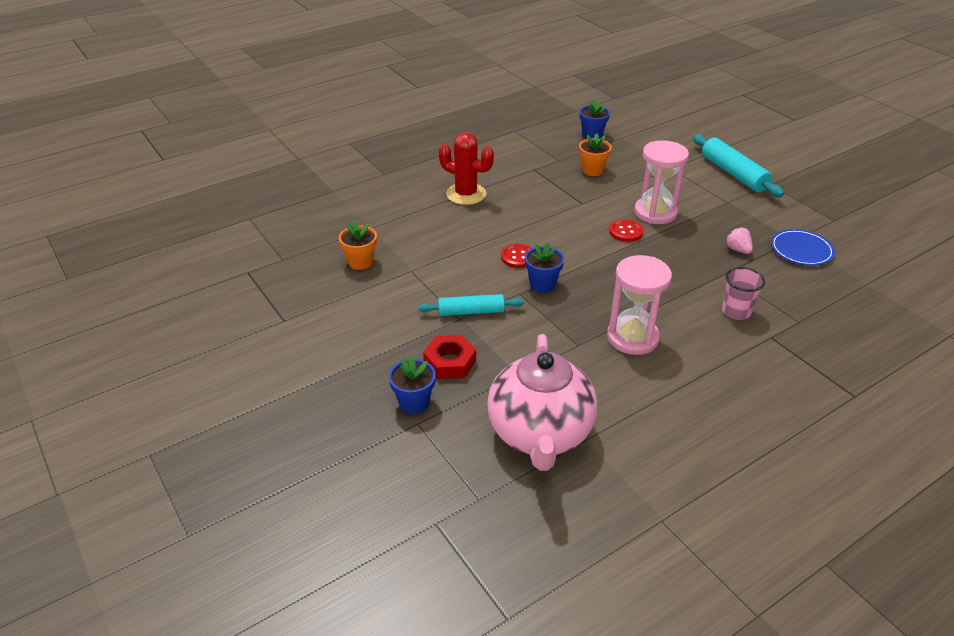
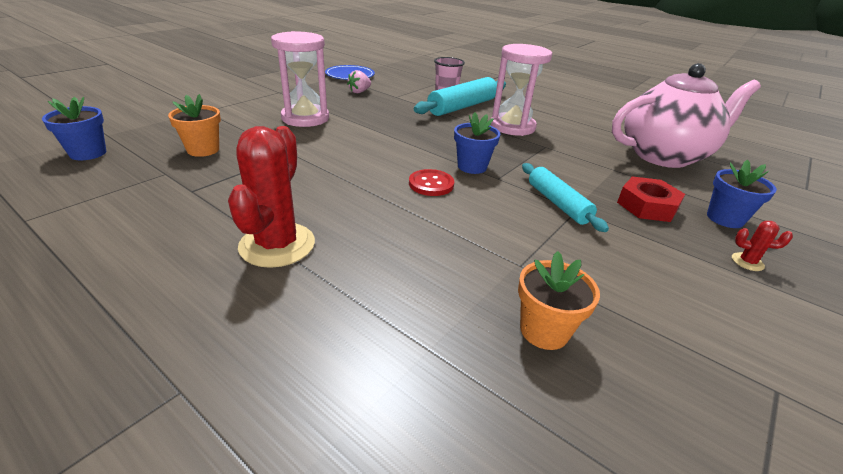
camera: 110 degrees left, 5 degrees down
(362, 376) = (747, 262): none -> red cactus
(626, 232) = (348, 130): red button -> none
(733, 173) = (221, 88): turquoise rolling pin -> turquoise rolling pin (462, 107)

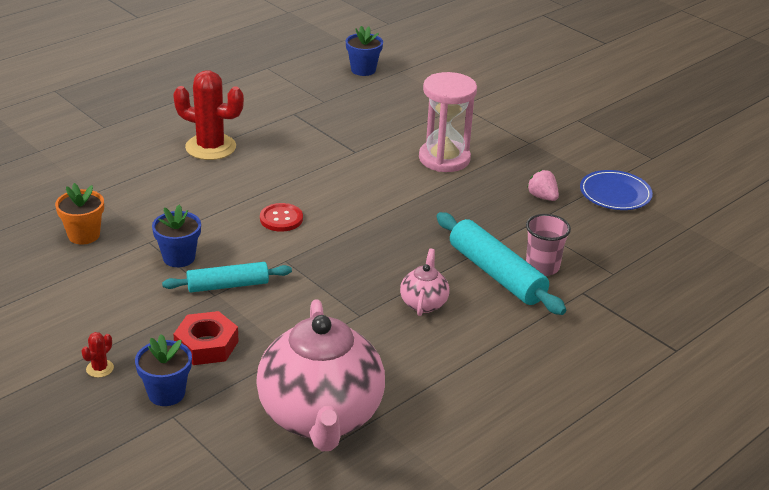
camera: 100 degrees right, 0 degrees up
(203, 150) = (366, 112): orange flower pot -> none
(472, 167) = (313, 249): blue flower pot -> blue flower pot (179, 257)
(512, 127) = (423, 303): pink hourglass -> pink teapot

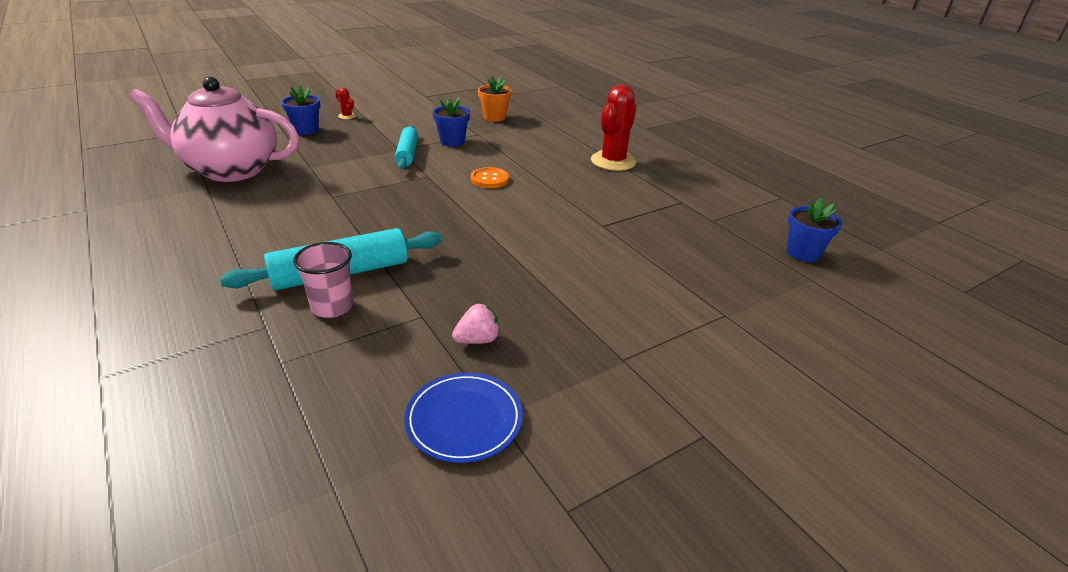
camera: 100 degrees right, 0 degrees up
(206, 345) = (344, 143): red nut -> none
(281, 219) = (489, 179): red button -> orange button
(423, 303) = (325, 226): pink teapot -> none
(444, 159) = (583, 278): pink hourglass -> none

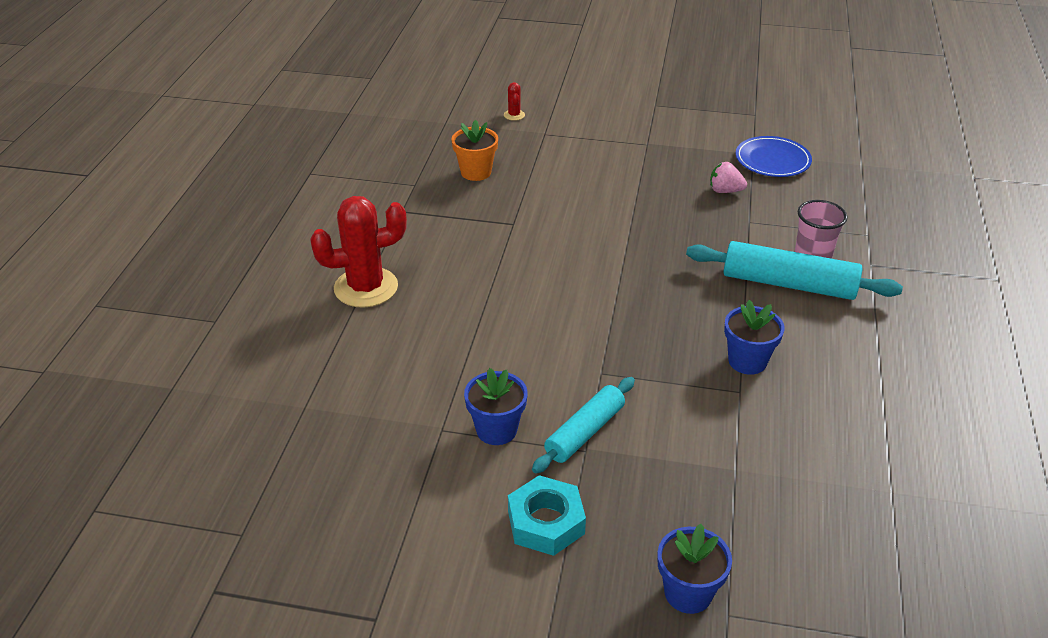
camera: 135 degrees left, 5 degrees up
(231, 170) = (850, 520): pink teapot -> none
(347, 116) = (587, 611): red cactus -> red cactus (514, 115)
(391, 127) = (546, 522): none -> turquoise nut
(489, 179) = (538, 330): orange button -> none
(494, 117) = (361, 462): orange flower pot -> orange flower pot (476, 172)
(802, 253) = (409, 135): blue flower pot -> blue flower pot (747, 361)

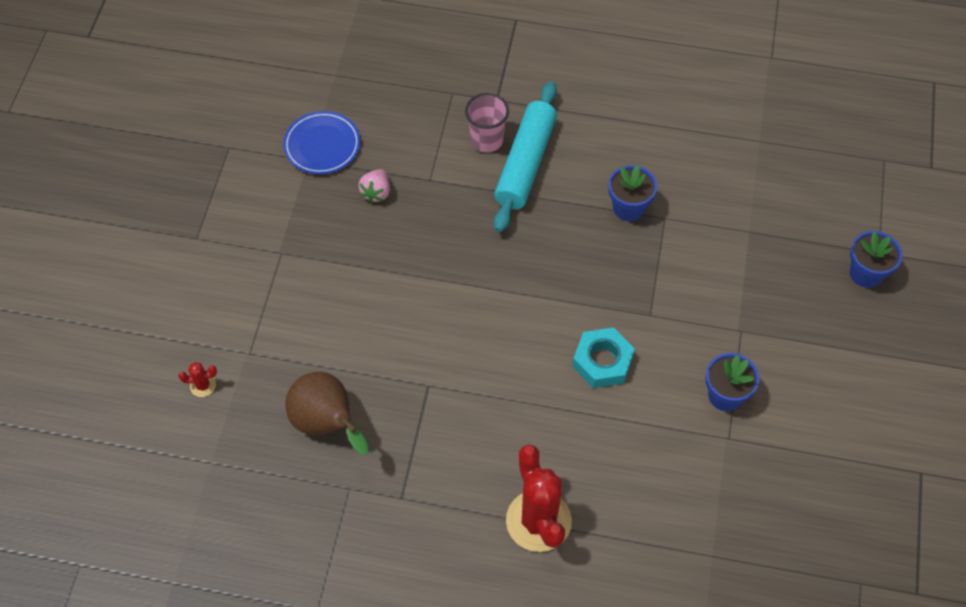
camera: 90 degrees left, 20 degrees up
(476, 172) = (327, 424): orange flower pot -> brown pear
(546, 522) = (817, 360): turquoise nut -> turquoise nut (602, 362)
(584, 432) = (721, 330): turquoise rolling pin -> none

